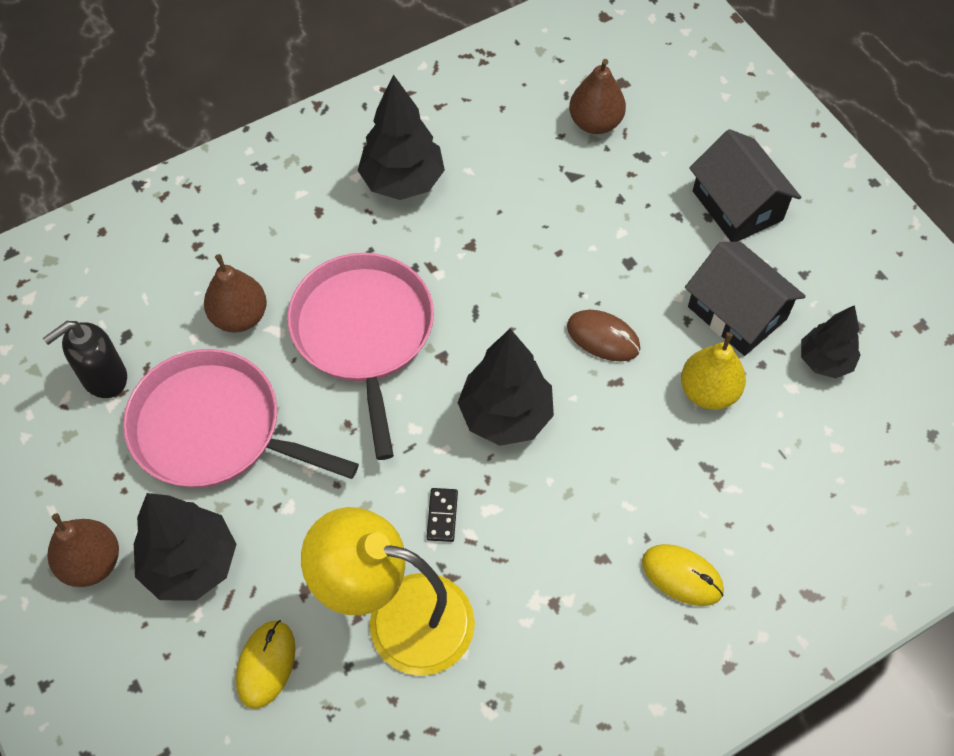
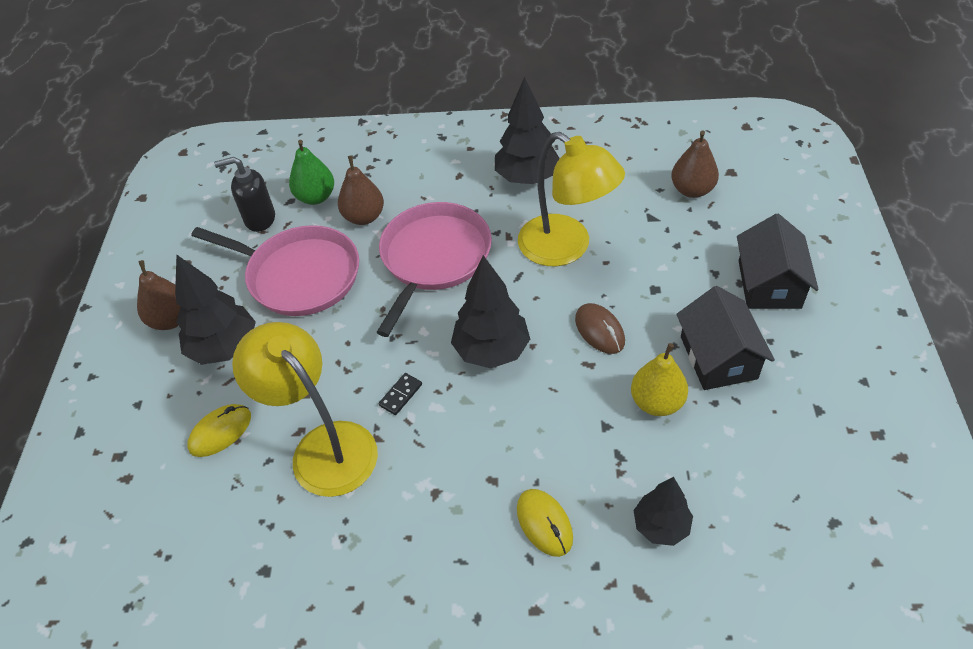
camera: 35 degrees right, 10 degrees down
(157, 316) = (316, 197): none -> green pear
(214, 429) = (299, 275): pink pan -> pink pan turned 150 degrees clockwise
(505, 254) = (566, 248): none -> yellow lamp
(825, 361) = (771, 423): black tree -> black tree (661, 526)

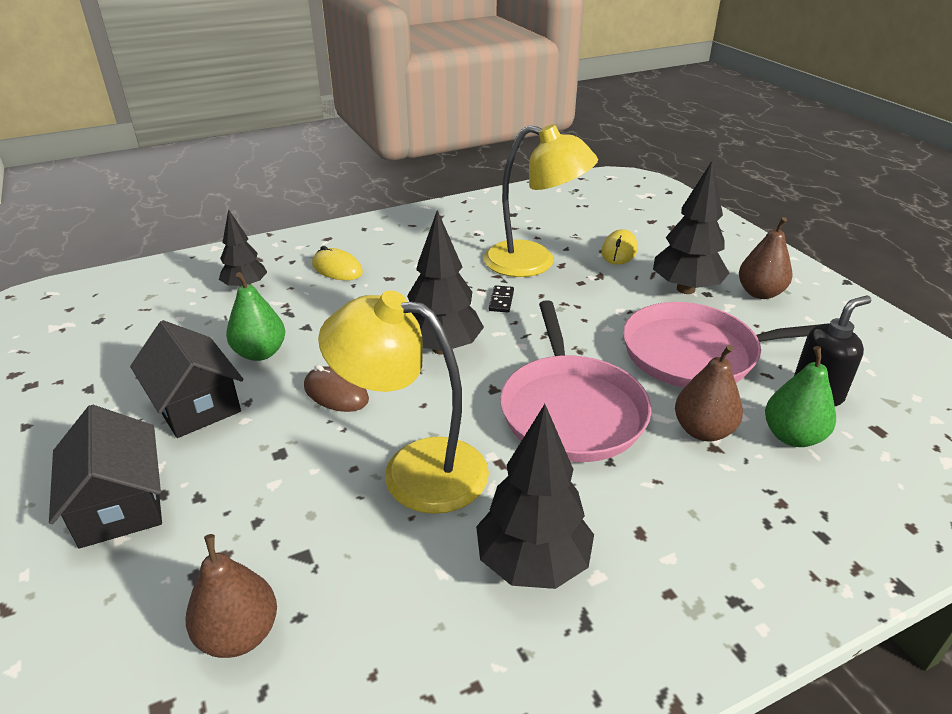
camera: 150 degrees right, 15 degrees down
(657, 402) = (260, 353): yellow pear -> green pear

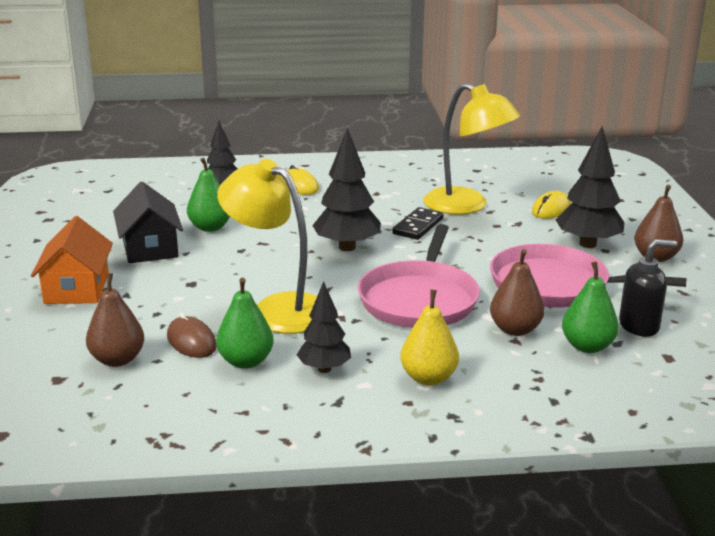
camera: 20 degrees right, 10 degrees down
(119, 503) = (76, 288): black house -> orange house
(336, 393) = (250, 259): brown mouse -> brown mouse (191, 341)
(424, 581) = (245, 361): none -> green pear
(501, 301) = (418, 226): black domino -> black domino, size x1.63
(532, 563) = (324, 369): black tree -> black tree, size x0.64
(664, 540) = (428, 378): none -> yellow pear

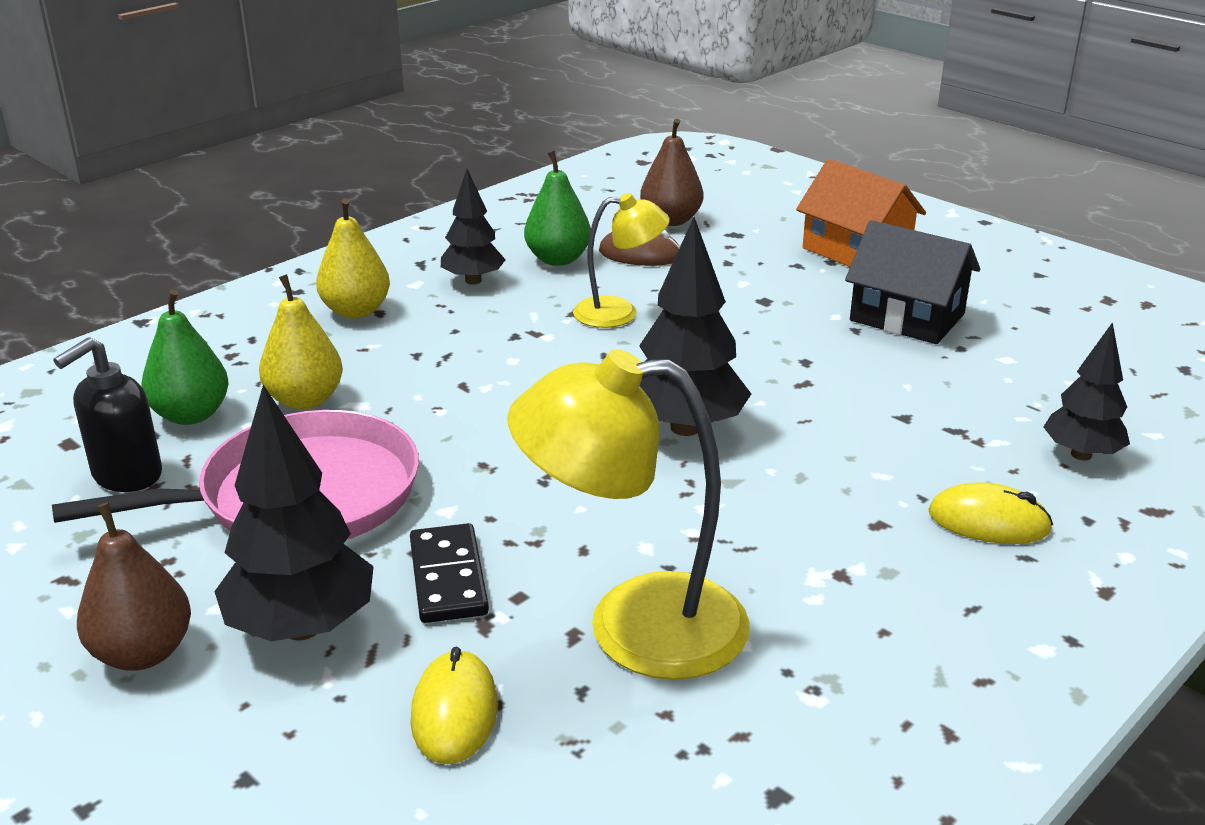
camera: 140 degrees right, 5 degrees up
(210, 227) = (915, 374): green pear -> none
(277, 309) = (619, 313): yellow lamp -> yellow lamp, size x0.58
(418, 226) = (647, 521): black domino -> black domino (448, 578)
(419, 299) = (473, 391): pink pan -> none
(515, 330) = (305, 400): brown pear -> yellow pear

